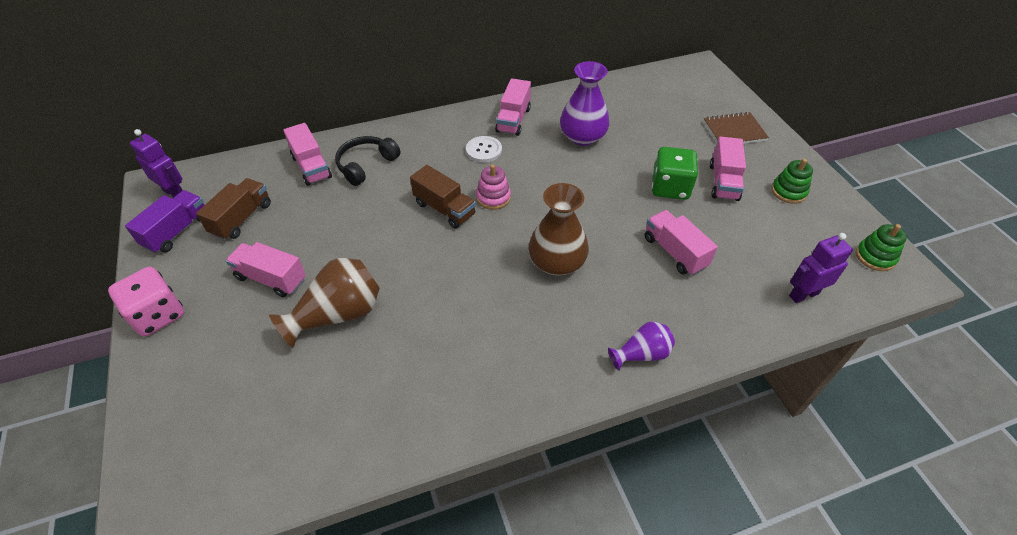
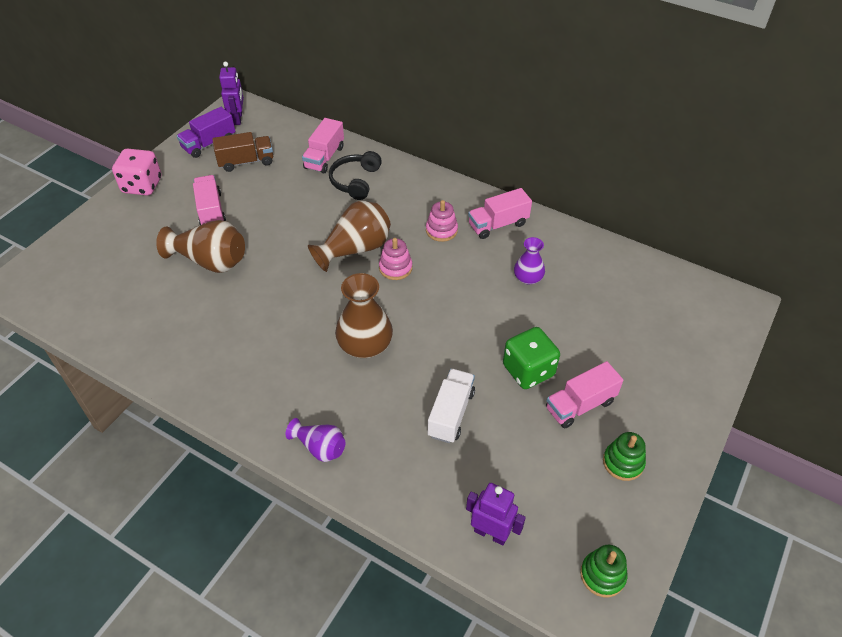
camera: 50 degrees right, 0 degrees up
(177, 231) = (209, 144): purple truck -> purple truck turned 150 degrees clockwise
(366, 165) = (355, 181): black headphones -> black headphones turned 75 degrees counterclockwise
(444, 209) = (355, 249): brown truck -> brown vase
(484, 150) = (441, 230): white button -> pink stacking toy
(582, 137) = (528, 278): purple vase -> purple vase, size x0.59
(674, 252) = (451, 414): pink truck -> white truck
(734, 131) = (667, 378): brown notebook -> none

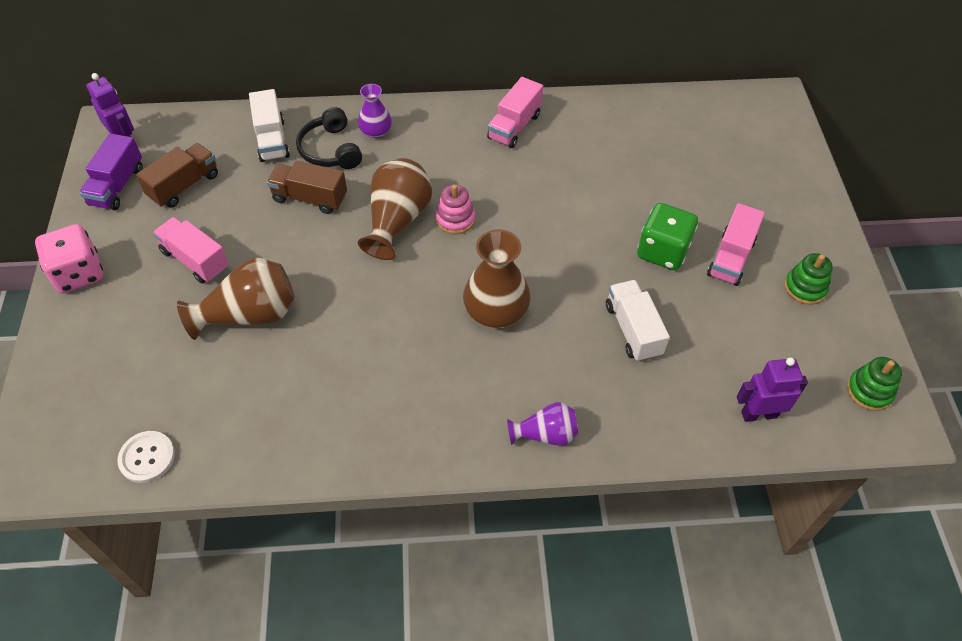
camera: 35 degrees left, 5 degrees up
(79, 314) = (147, 457): none -> white button
(313, 206) = (310, 198): none -> brown truck
(324, 157) = (272, 140): pink truck -> white truck
(441, 230) = (466, 159): pink stacking toy -> none
(528, 278) = (587, 165): purple vase -> purple vase (376, 131)

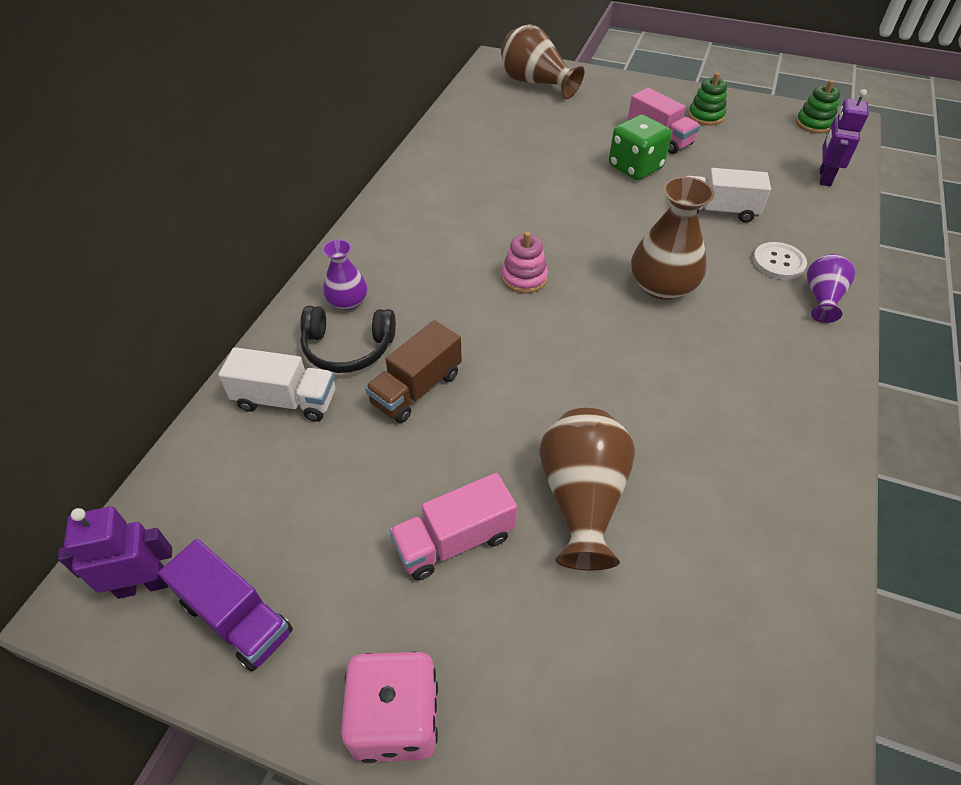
camera: 65 degrees left, 5 degrees down
(147, 457) = (789, 683): white button -> white button (778, 262)
(184, 186) = (301, 523): brown truck -> none
(397, 221) = (501, 322): brown vase -> brown vase (536, 83)
(514, 126) = (421, 201): pink truck -> none

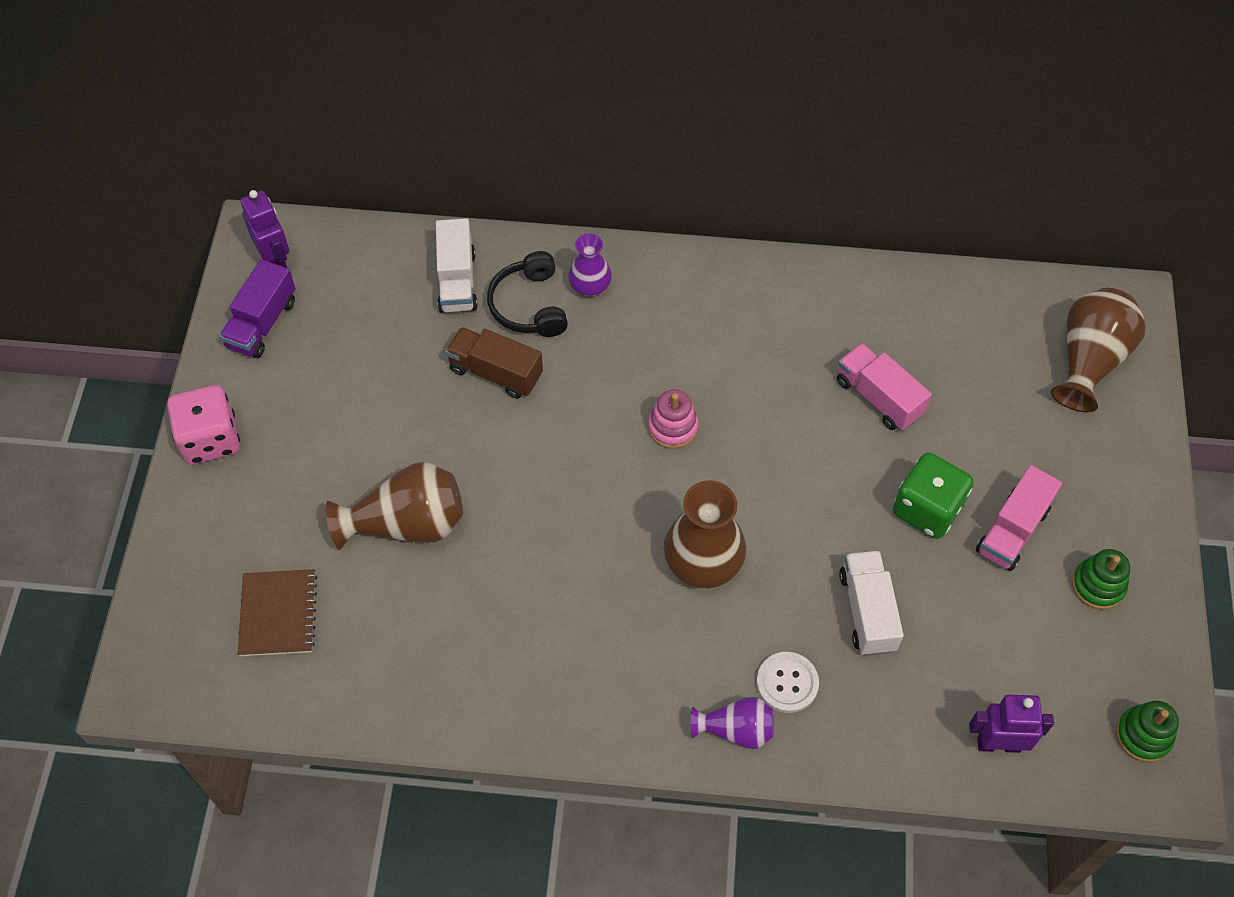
camera: 75 degrees right, 10 degrees up
(454, 541) = (349, 440): pink truck -> pink truck (878, 398)
(684, 663) = (278, 614): none -> brown notebook

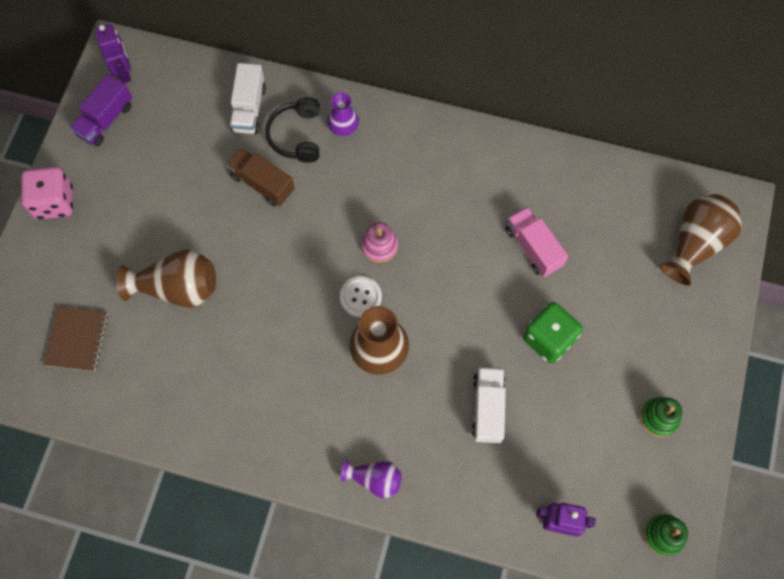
camera: 10 degrees right, 10 degrees up
(787, 683) = (418, 451): white button -> white button (360, 297)
(1012, 530) = (606, 365): pink truck -> none

